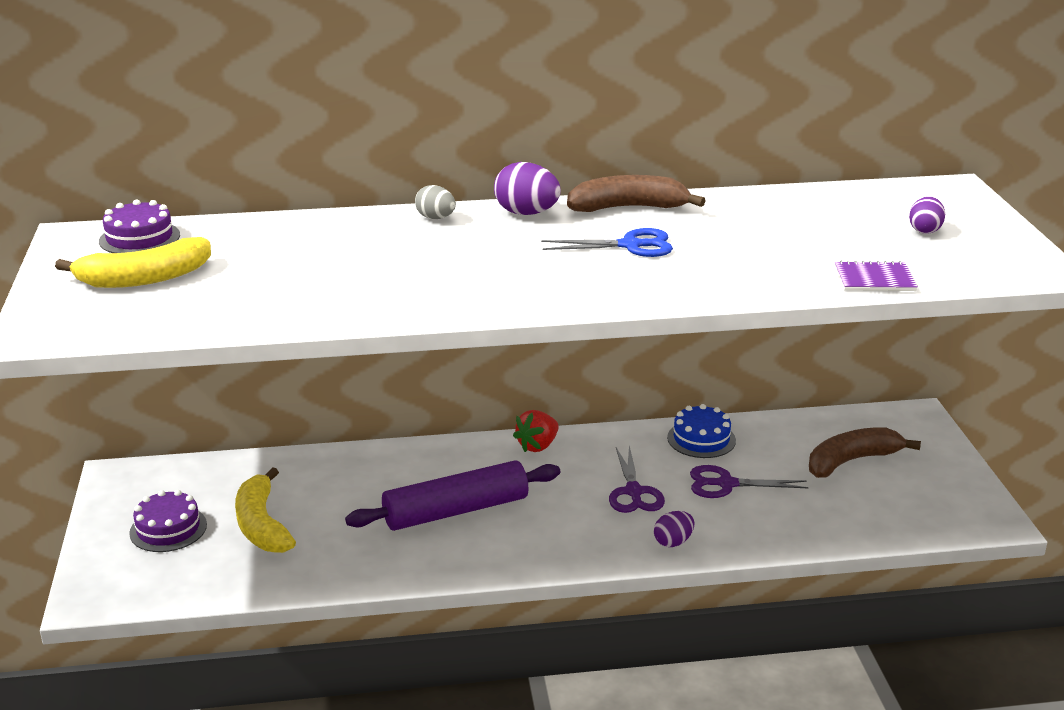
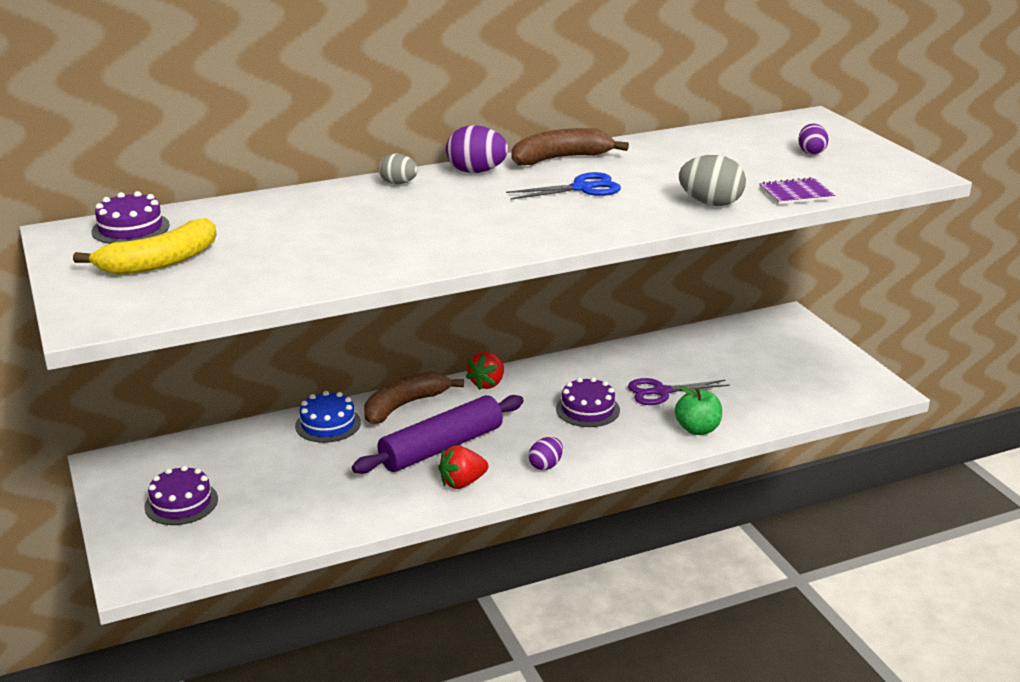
camera: 15 degrees left, 0 degrees up
(261, 525) = (269, 486): yellow banana -> none
(460, 554) = (462, 483): none -> red strawberry
(634, 492) = (587, 409): purple scissors -> purple cake
(673, 542) = (639, 444): purple egg -> purple egg (546, 465)
(701, 439) = (624, 359): blue cake -> blue cake (328, 424)
(748, 534) = (697, 429): none -> green apple
(765, 280) = (710, 203): none -> grey egg
(851, 461) = (753, 359): brown banana -> brown banana (404, 405)

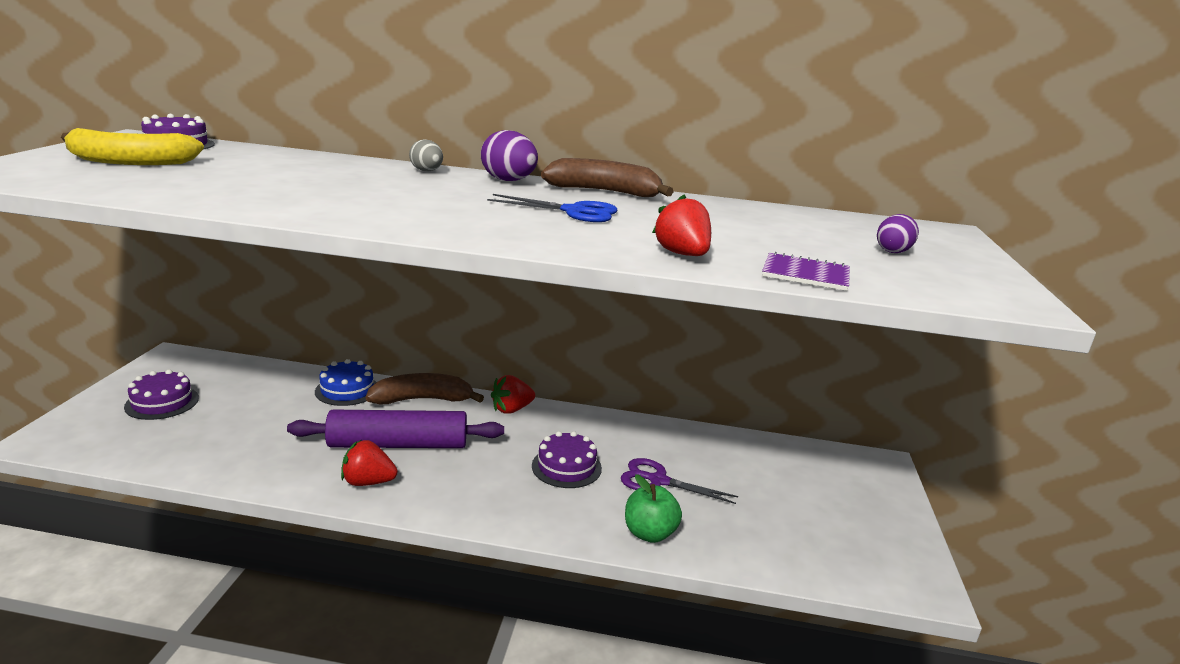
camera: 30 degrees right, 5 degrees down
(546, 465) = (458, 500): purple egg -> none
(710, 203) = (682, 254): grey egg -> red strawberry

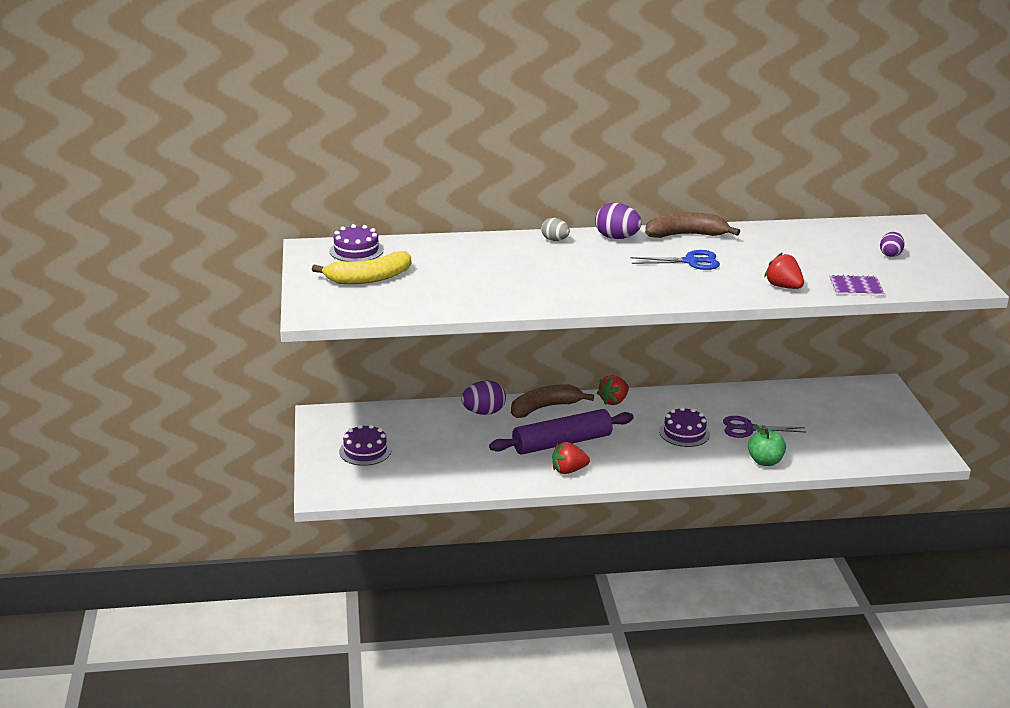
camera: 15 degrees left, 5 degrees up
(347, 390) = (484, 412): blue cake -> purple egg

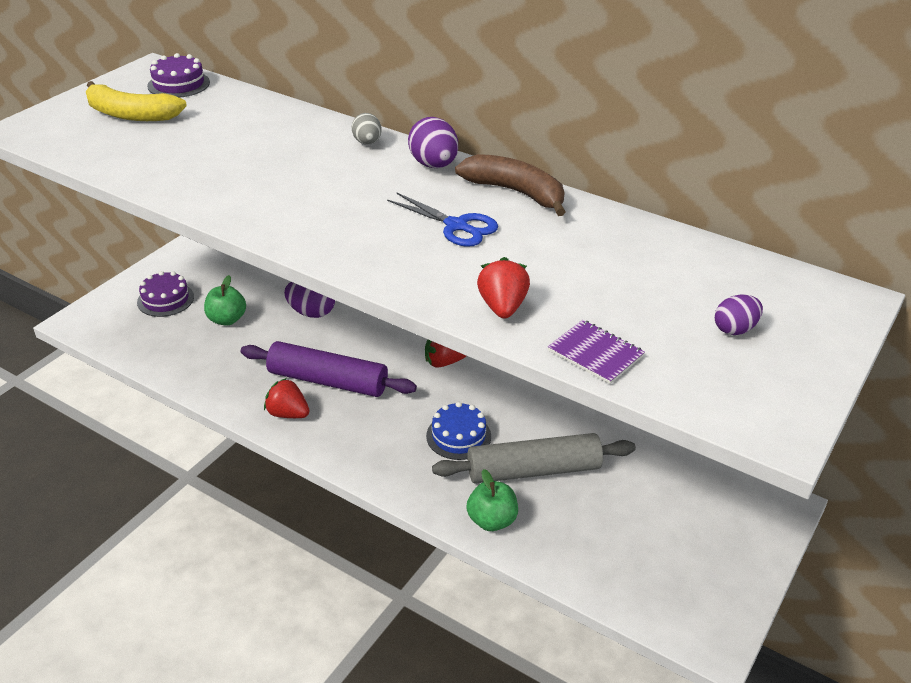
camera: 40 degrees right, 10 degrees up
(433, 442) = (227, 319): none -> green apple
(545, 408) = (370, 336): brown banana -> none
(684, 433) = (458, 436): purple cake -> blue cake
(748, 429) = (533, 470): purple scissors -> grey rolling pin

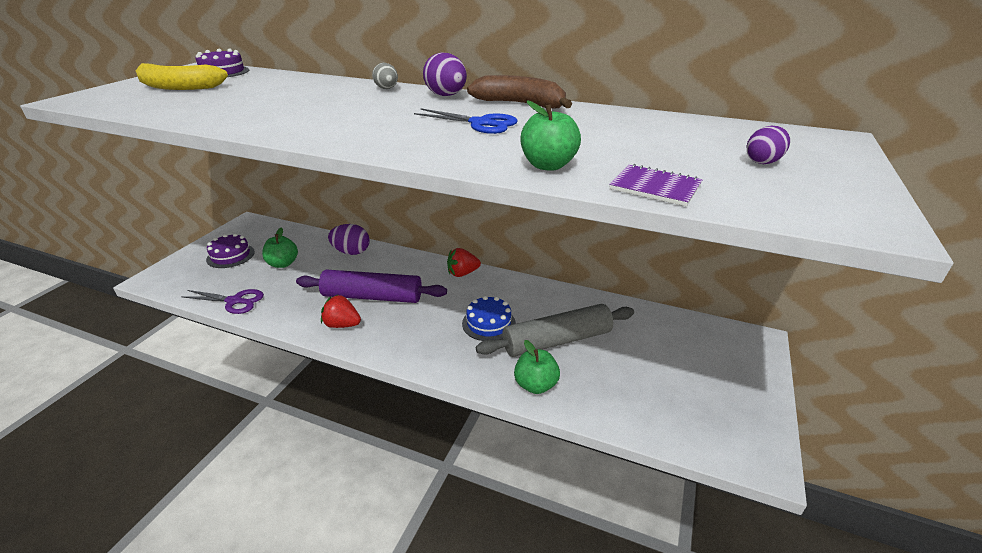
camera: 10 degrees left, 5 degrees down
(169, 365) = (234, 301): none -> purple scissors
(502, 307) = (548, 165): red strawberry -> green apple

